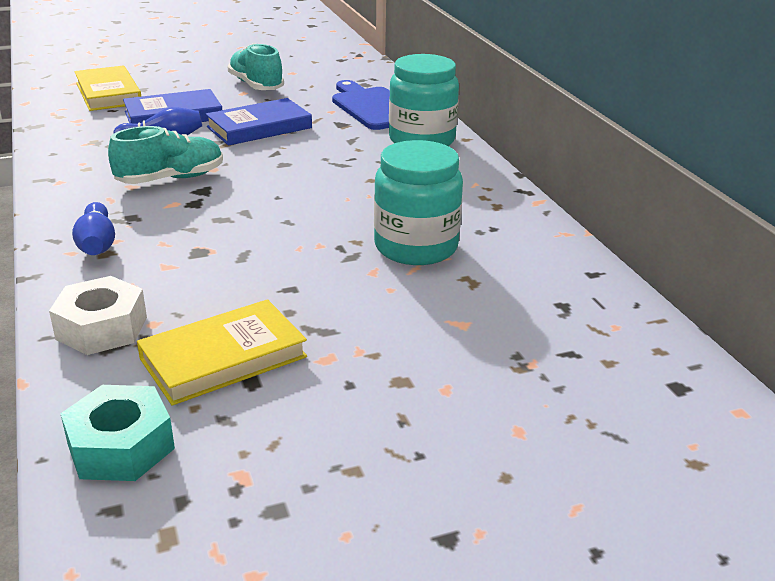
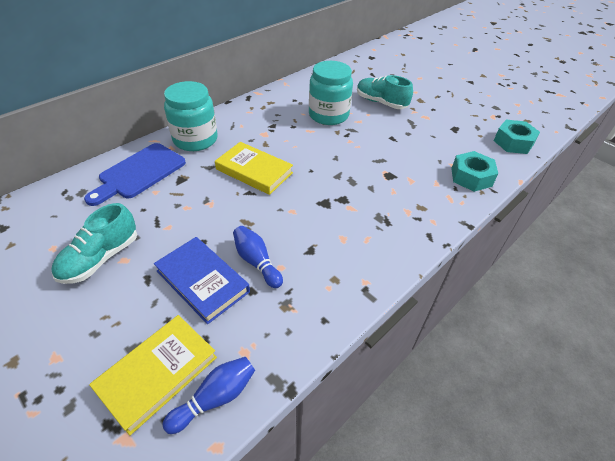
camera: 115 degrees left, 15 degrees up
(97, 244) = (417, 215): blue bowling pin -> blue bowling pin (215, 398)
(102, 328) = (471, 177): white nut -> turquoise nut
(171, 179) = (320, 224): turquoise shoe -> turquoise shoe (381, 102)
(223, 358) = (451, 138): yellow book -> yellow book (254, 171)
(259, 127) = (207, 217): blue book -> none

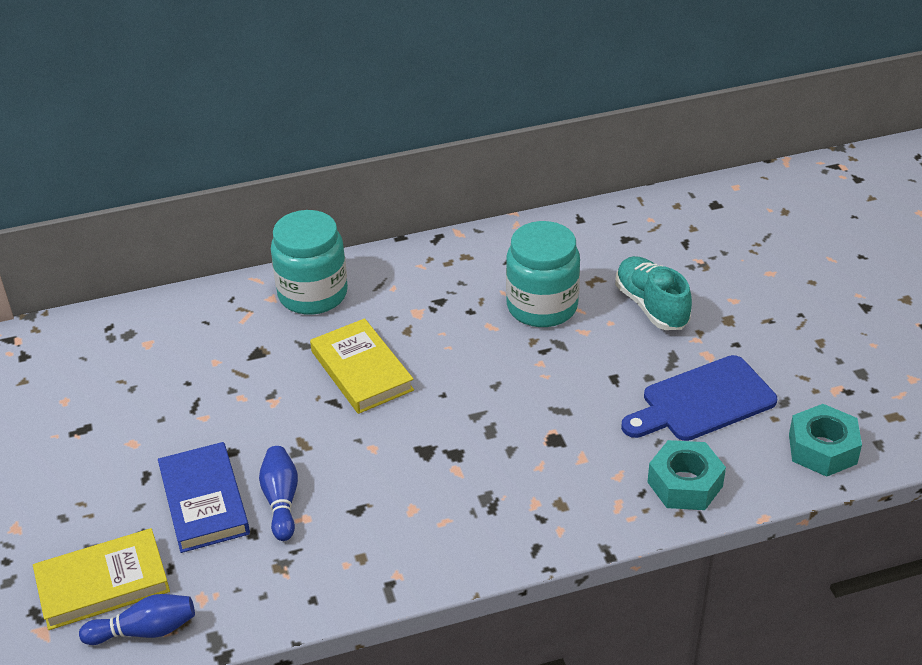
camera: 30 degrees right, 5 degrees down
(100, 258) = (108, 432): turquoise shoe -> none
(139, 173) = (210, 327): blue cutting board -> blue cutting board (702, 401)

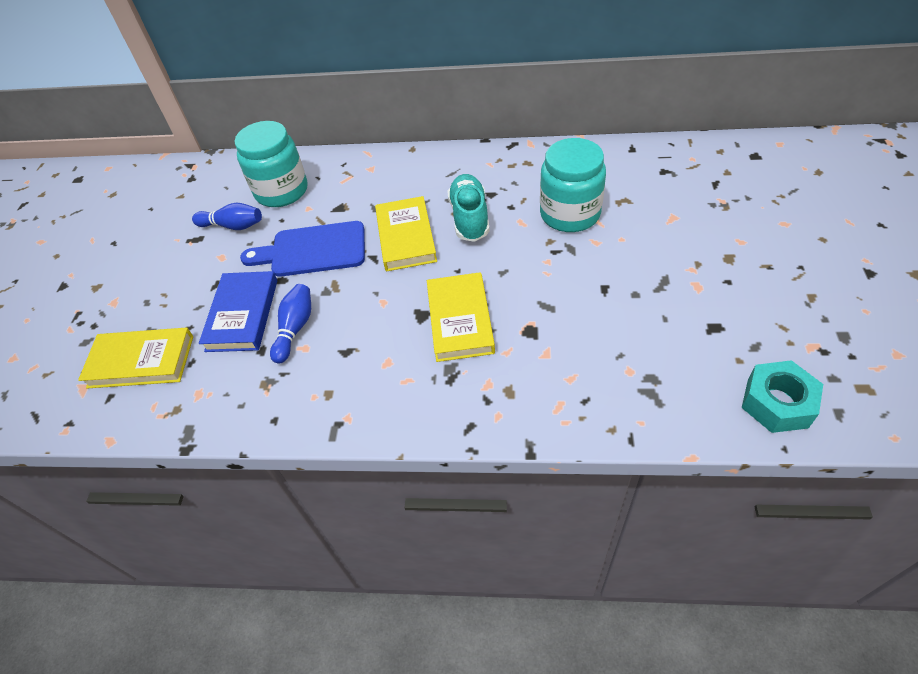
camera: 25 degrees right, 10 degrees up
(145, 631) = (146, 409): blue bowling pin -> blue bowling pin (233, 226)
(313, 294) = (400, 171): turquoise jar -> turquoise jar (281, 191)
(472, 446) = (460, 320): none -> yellow book
(651, 306) = (663, 232): turquoise shoe -> turquoise shoe (469, 218)
(685, 484) = (628, 403): turquoise nut -> none
(702, 401) = (676, 328): blue cutting board -> blue cutting board (313, 250)

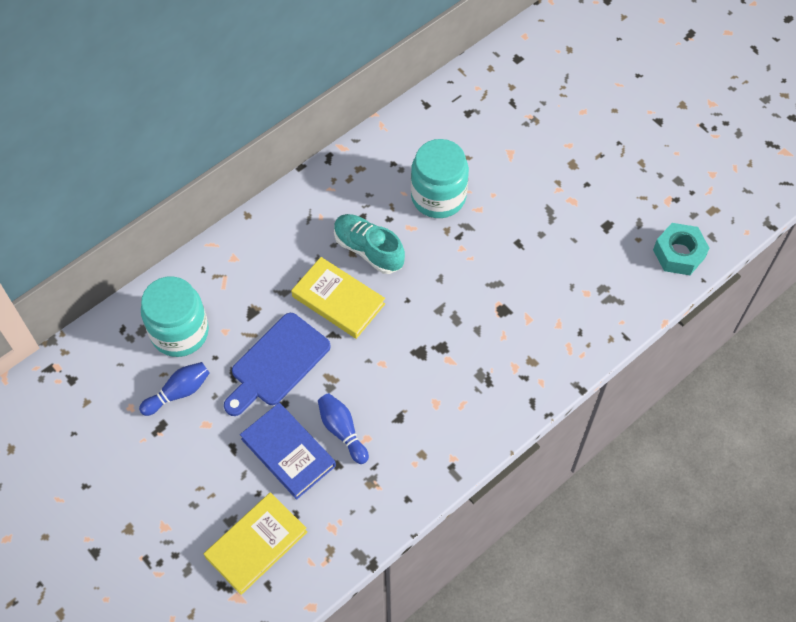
camera: 50 degrees left, 10 degrees up
(460, 320) = (450, 336): yellow book -> none

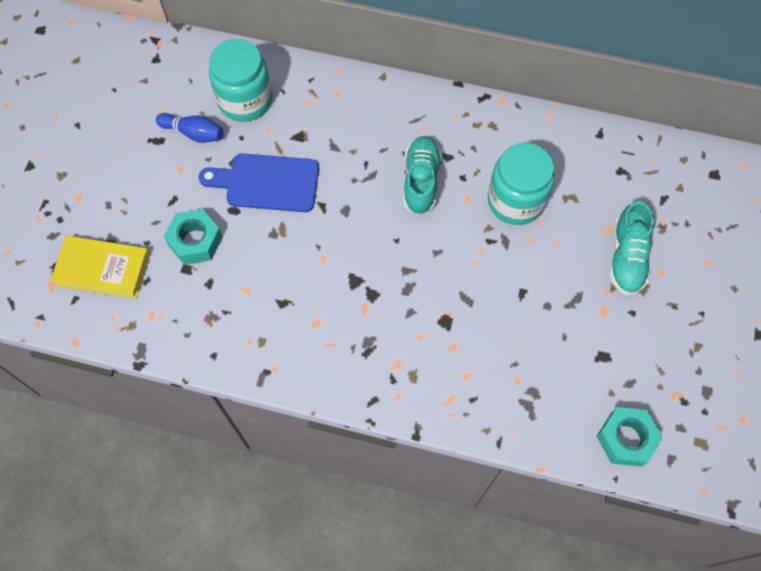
camera: 55 degrees right, 5 degrees up
(288, 452) = (195, 241): blue book -> turquoise nut
(338, 300) = (356, 189): yellow book -> none
(342, 431) = (241, 268): blue bowling pin -> none
(541, 158) = (626, 258): none -> turquoise shoe

